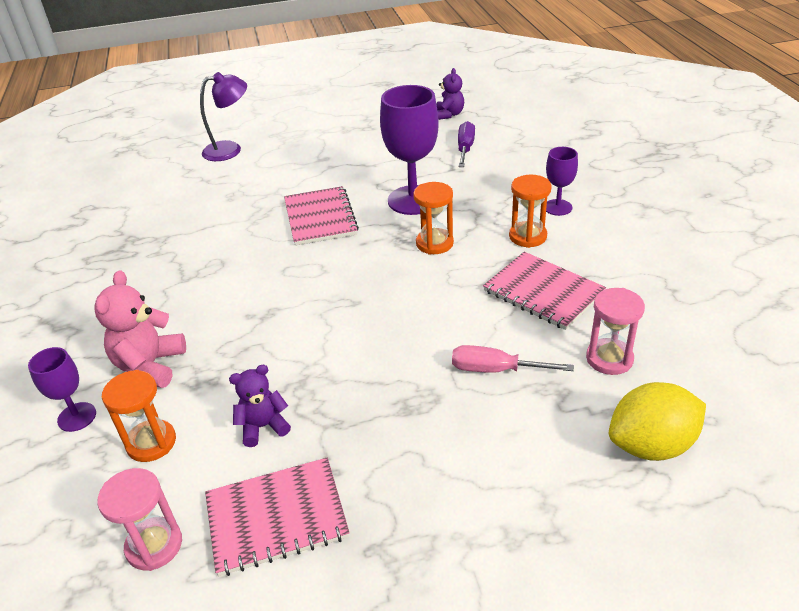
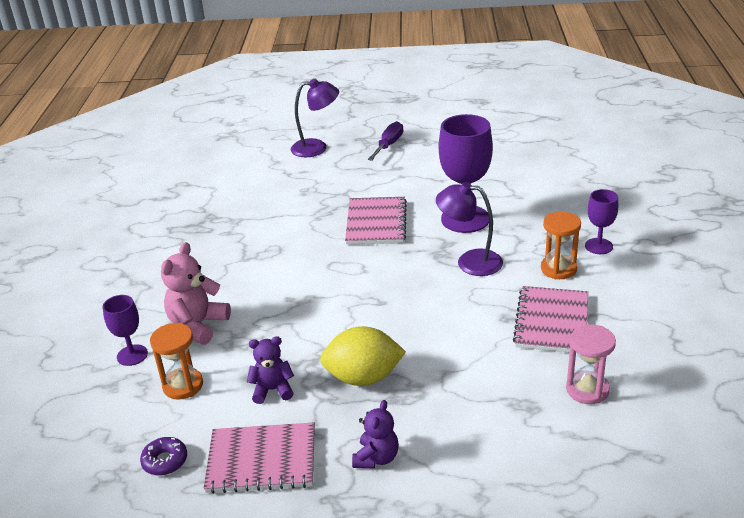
camera: 15 degrees right, 5 degrees down
(154, 545) = (165, 461): pink hourglass -> purple donut
(434, 243) = (470, 262): orange hourglass -> purple lamp
(449, 114) = (530, 140): purple teddy bear -> purple teddy bear (376, 458)
(465, 148) = (533, 176): purple screwdriver -> purple screwdriver (388, 145)
(496, 370) = (482, 380): pink screwdriver -> none
(543, 292) = (552, 321): pink notebook -> pink notebook turned 45 degrees clockwise
(651, 445) = (592, 467): yellow lemon -> yellow lemon (363, 377)

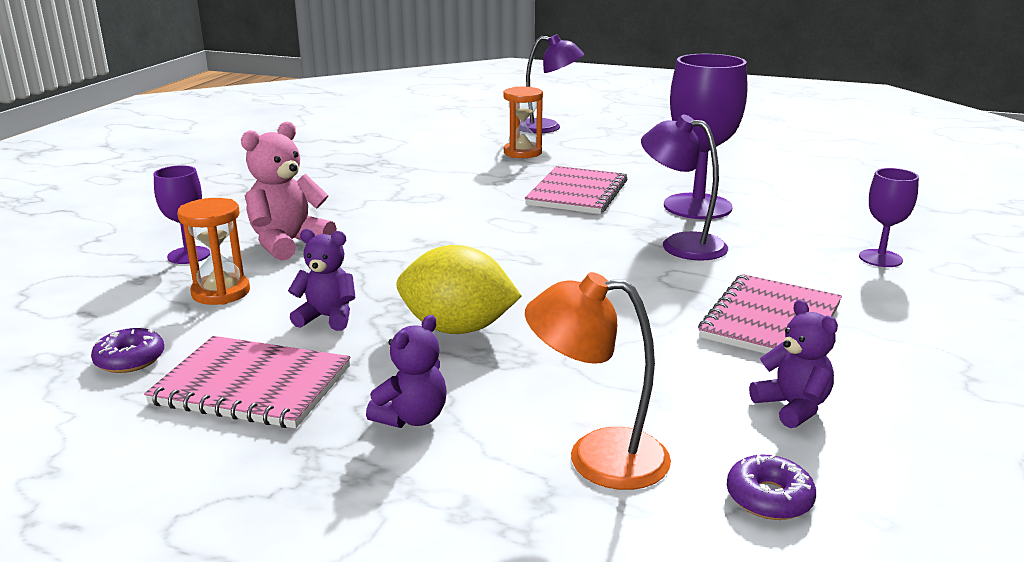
camera: 15 degrees right, 10 degrees down
(388, 145) = (636, 136): purple screwdriver -> none
(496, 457) = (597, 457): none -> orange lamp
(558, 269) = (808, 271): orange hourglass -> orange hourglass (522, 152)
(587, 390) = (792, 407): pink hourglass -> purple teddy bear
(596, 459) = (769, 498): none -> purple donut

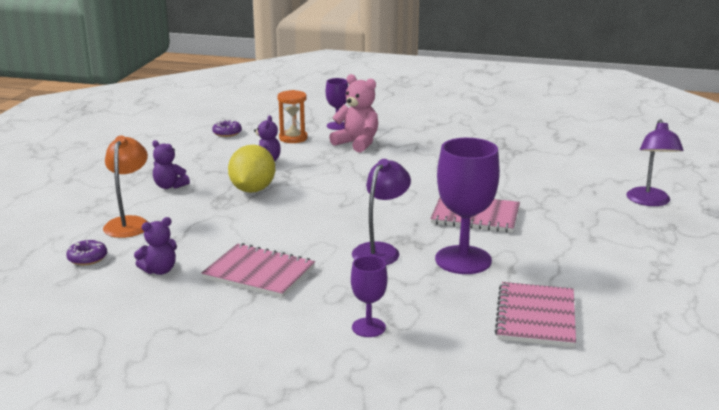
camera: 85 degrees right, 0 degrees up
(252, 385) = (202, 156): pink notebook -> pink notebook (536, 317)
(522, 152) = (566, 194): orange hourglass -> none

